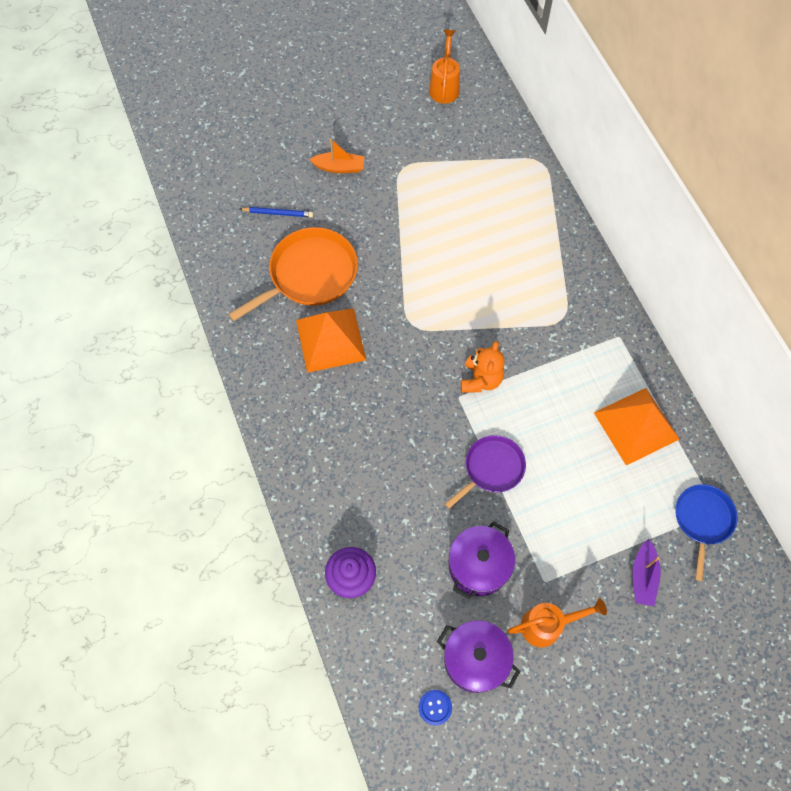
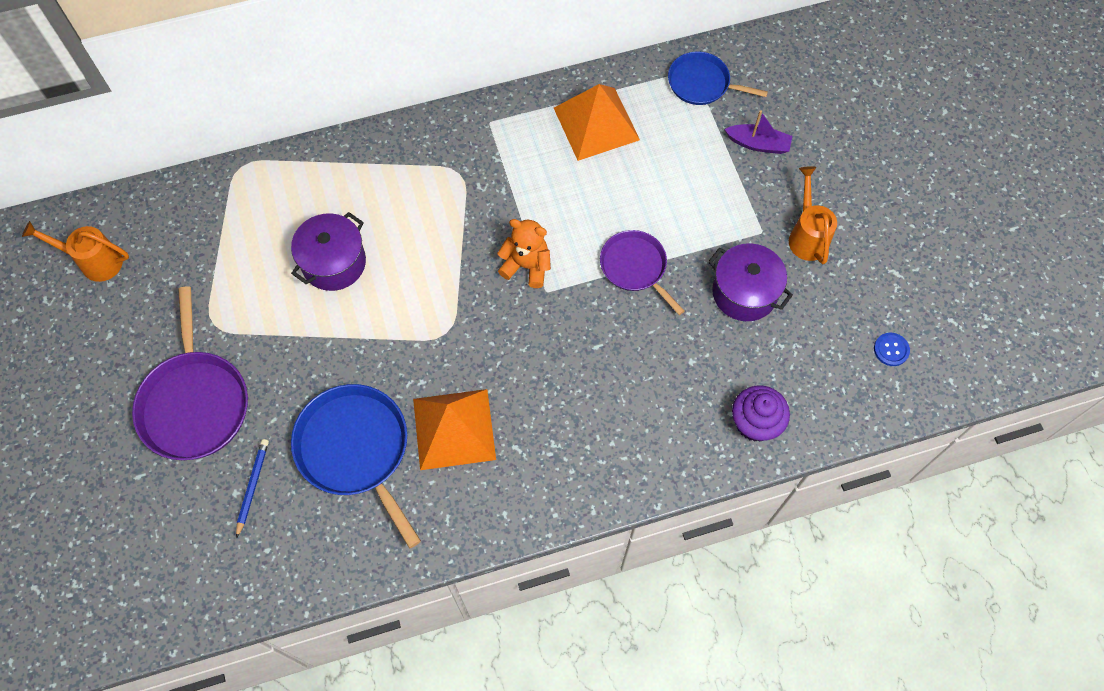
camera: 85 degrees left, 0 degrees up
(309, 274) = (356, 450): orange pan -> blue pan
(339, 167) = (195, 403): orange boat -> purple pan
(475, 660) = (842, 306): purple pot -> purple pot (334, 263)

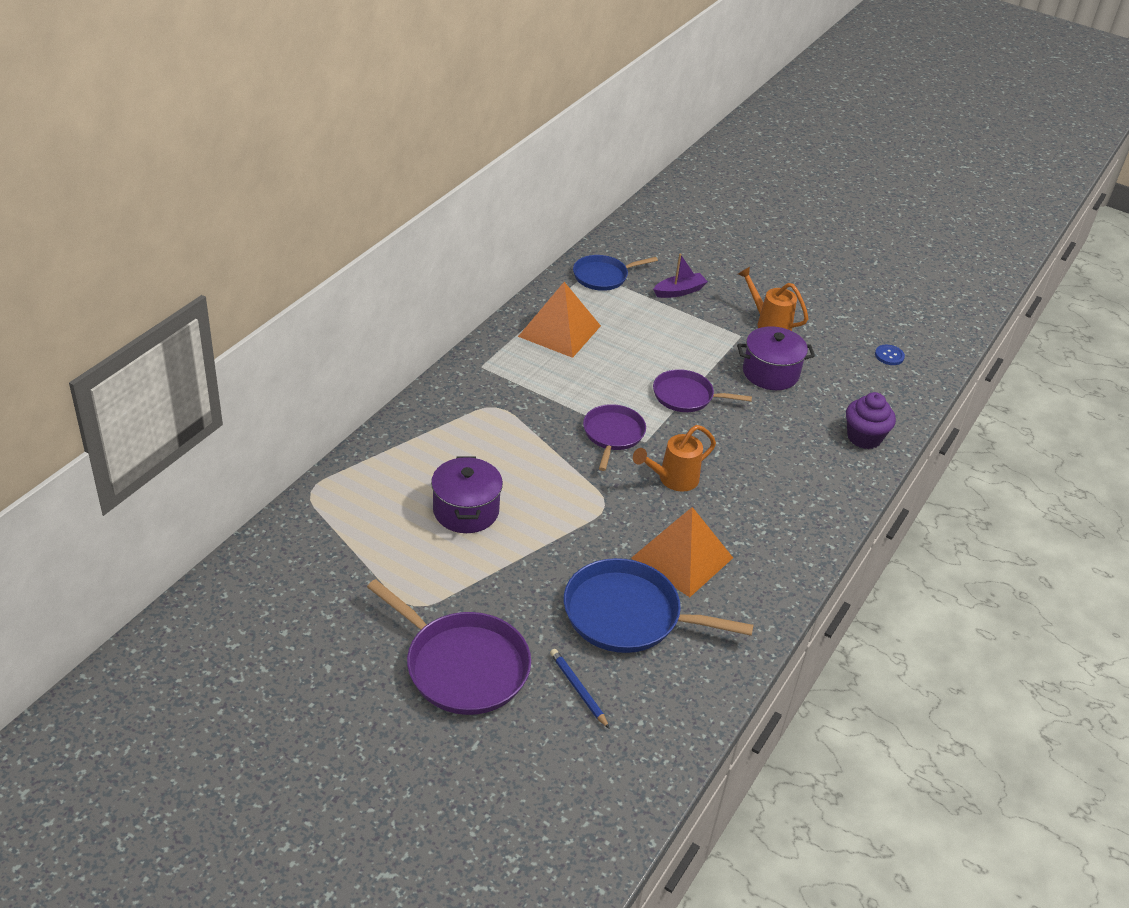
camera: 45 degrees left, 25 degrees down
(94, 261) = (251, 625): orange watering can -> orange watering can (673, 479)
(527, 266) = (613, 434): orange teddy bear -> purple pan

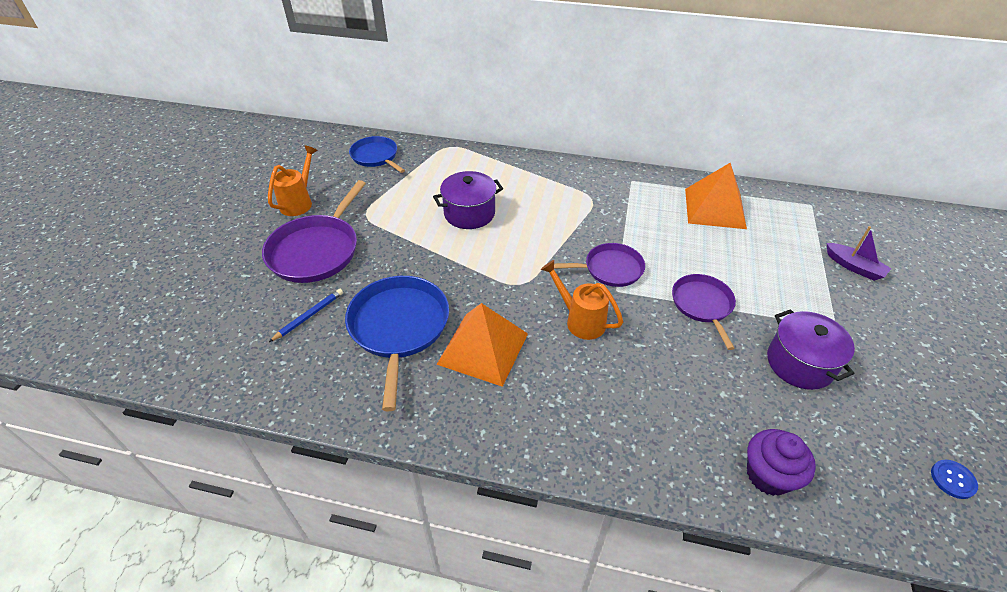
camera: 75 degrees right, 5 degrees up
(603, 276) = (816, 214): blue pan -> blue pan (376, 156)
(769, 324) = (881, 346): orange watering can -> orange watering can (299, 202)

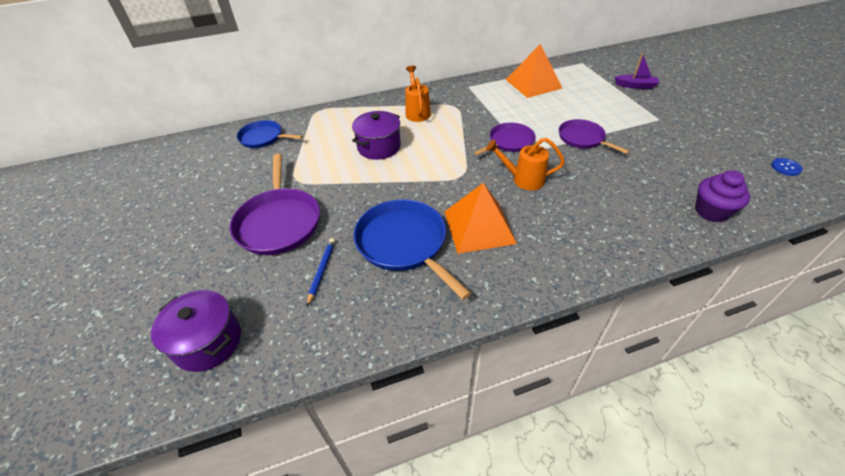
camera: 30 degrees left, 0 degrees up
(299, 202) = (226, 195): orange watering can -> orange watering can (417, 112)
(800, 363) = (663, 146): purple pot -> purple pot (208, 342)

